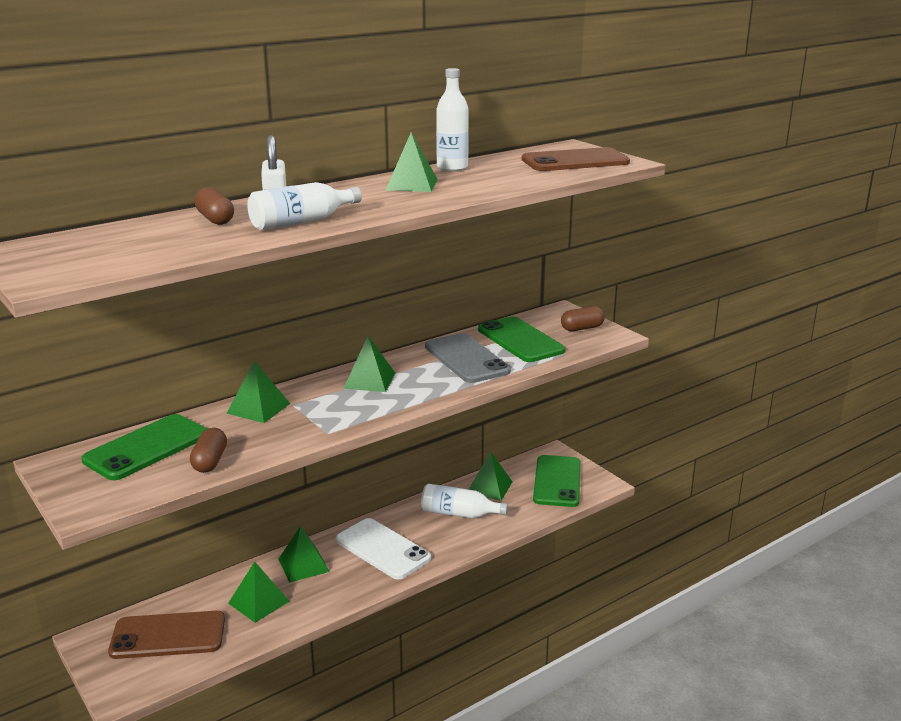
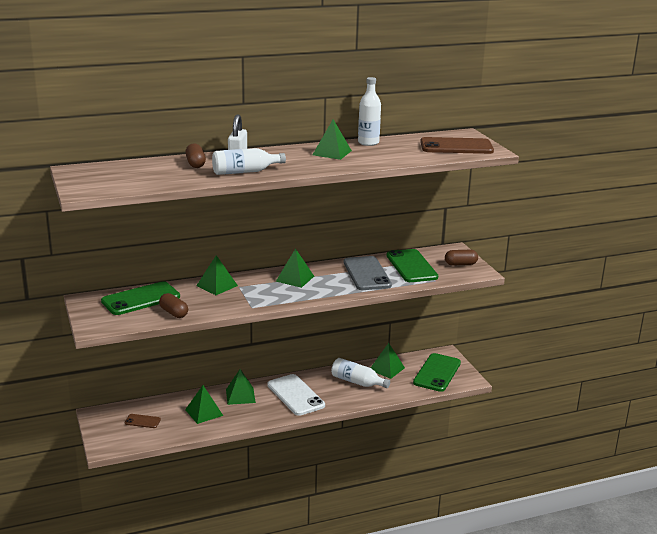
camera: 15 degrees right, 0 degrees up
(168, 636) = (142, 421): brown phone -> brown phone, size x0.48
(210, 461) = (174, 313): brown capsule -> brown capsule turned 60 degrees counterclockwise

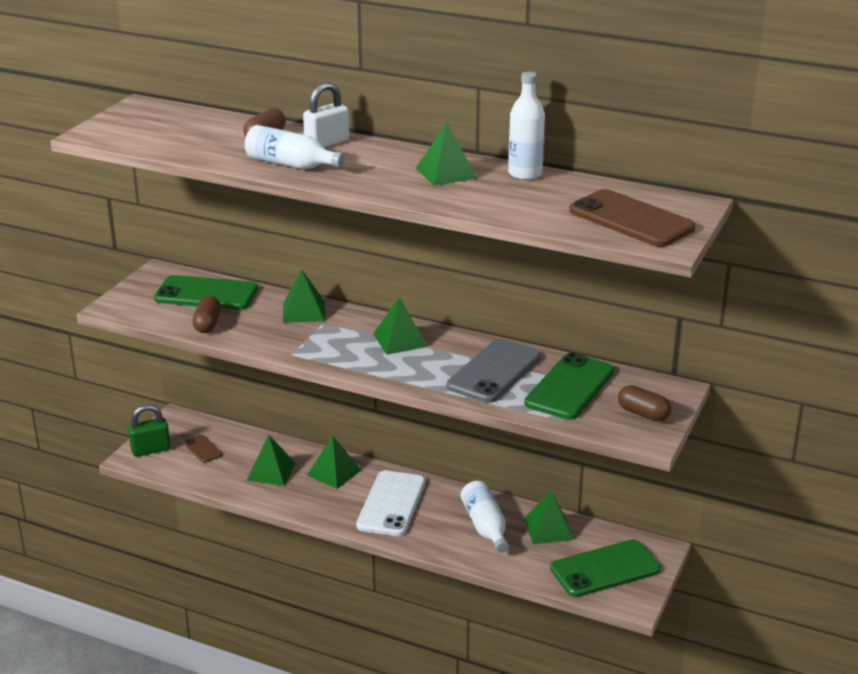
camera: 45 degrees right, 5 degrees up
(109, 437) = (150, 450): none -> green padlock

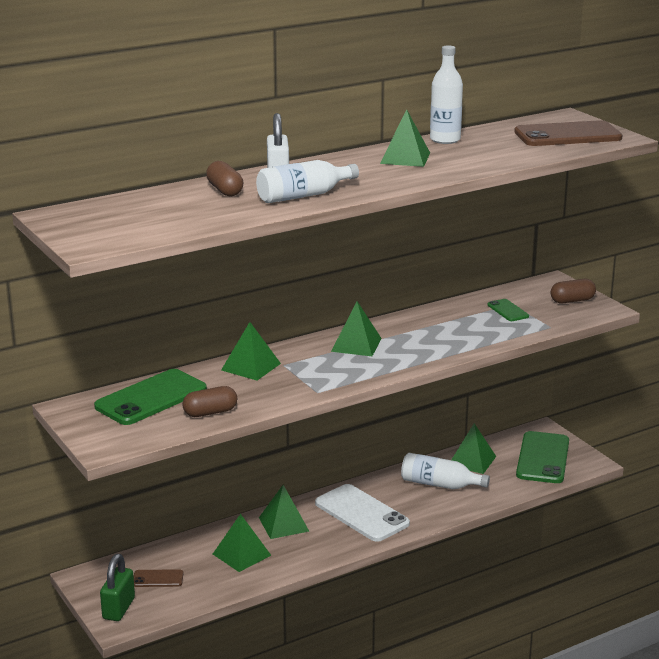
camera: 55 degrees left, 5 degrees down
(207, 324) = (210, 412): brown capsule -> brown capsule turned 60 degrees counterclockwise
(494, 372) = (452, 327): grey phone -> none
(570, 387) = (508, 311): green phone -> green phone, size x0.48

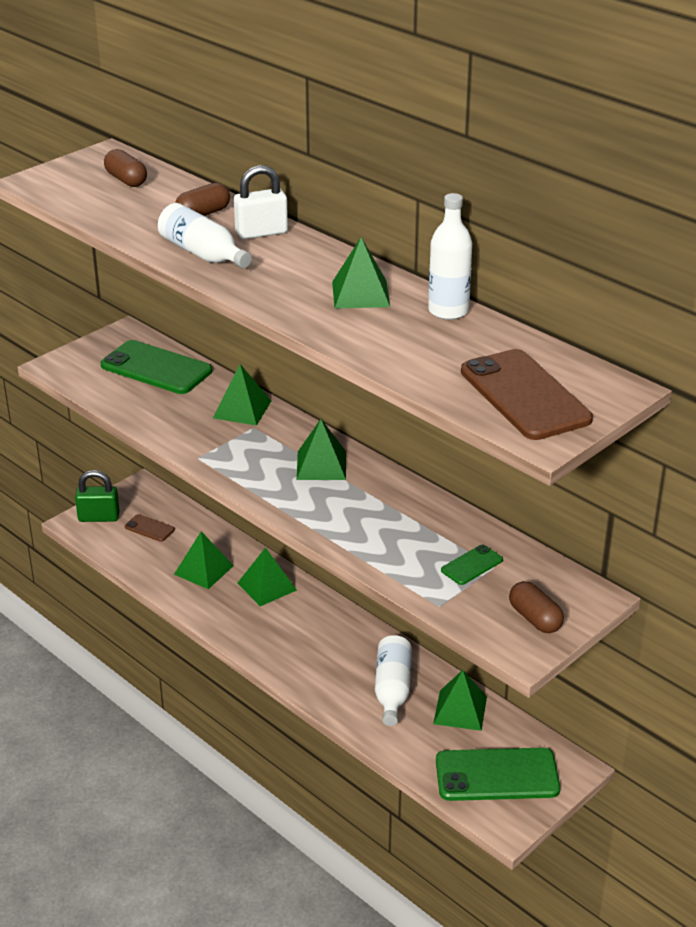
camera: 75 degrees right, 10 degrees up
(158, 579) = (149, 528): brown phone -> brown phone turned 45 degrees counterclockwise
(210, 412) = (136, 404): brown capsule -> brown capsule (126, 180)
(361, 513) = (307, 638): white phone -> none

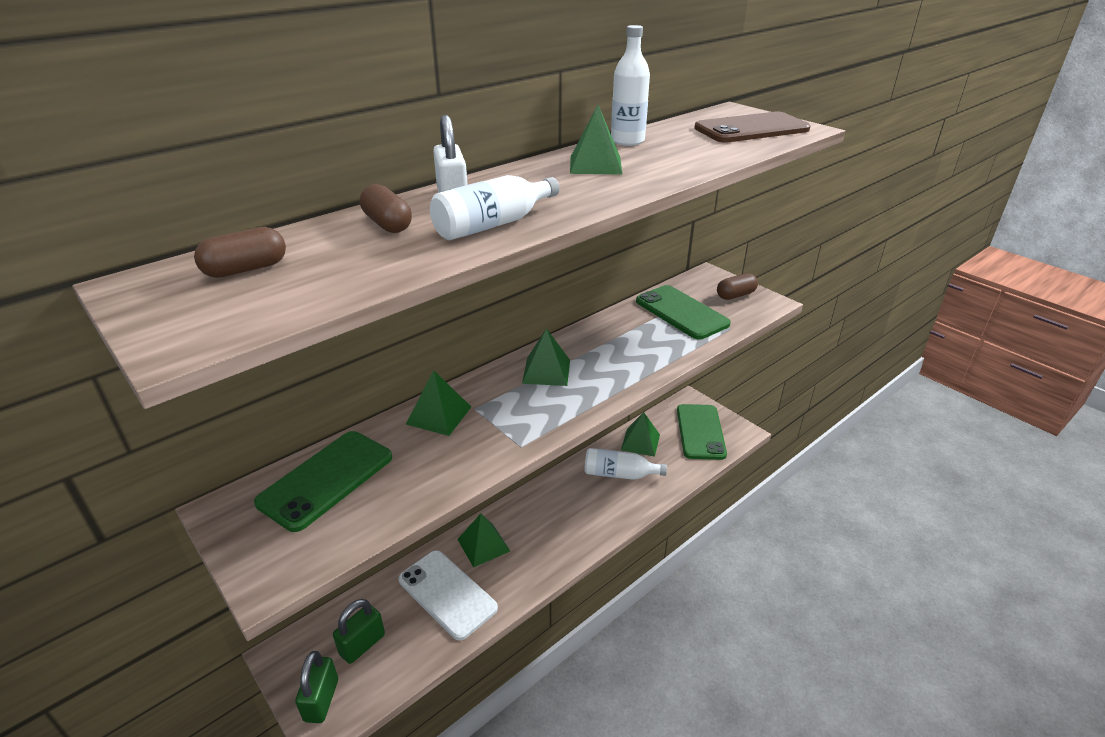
camera: 85 degrees left, 0 degrees up
(149, 528) = (362, 644): brown phone -> green padlock
(203, 570) = (447, 594): green pyramid -> white phone
(472, 565) = (681, 312): green phone -> green phone, size x2.08

